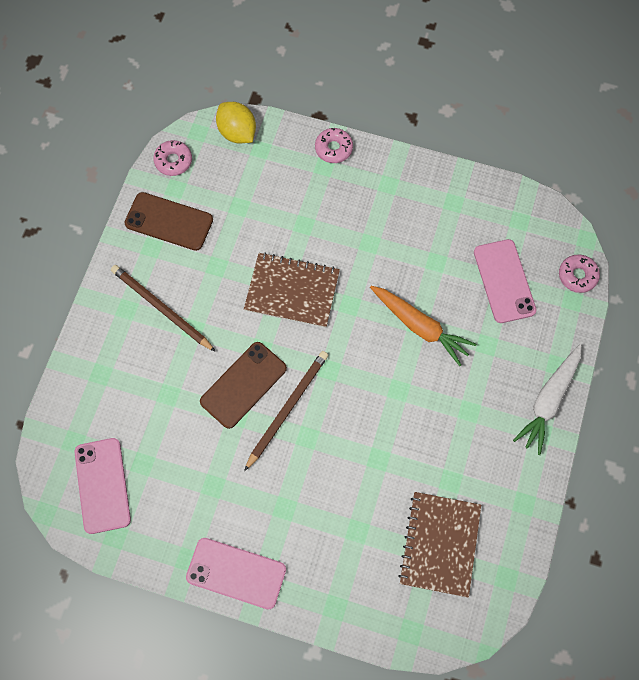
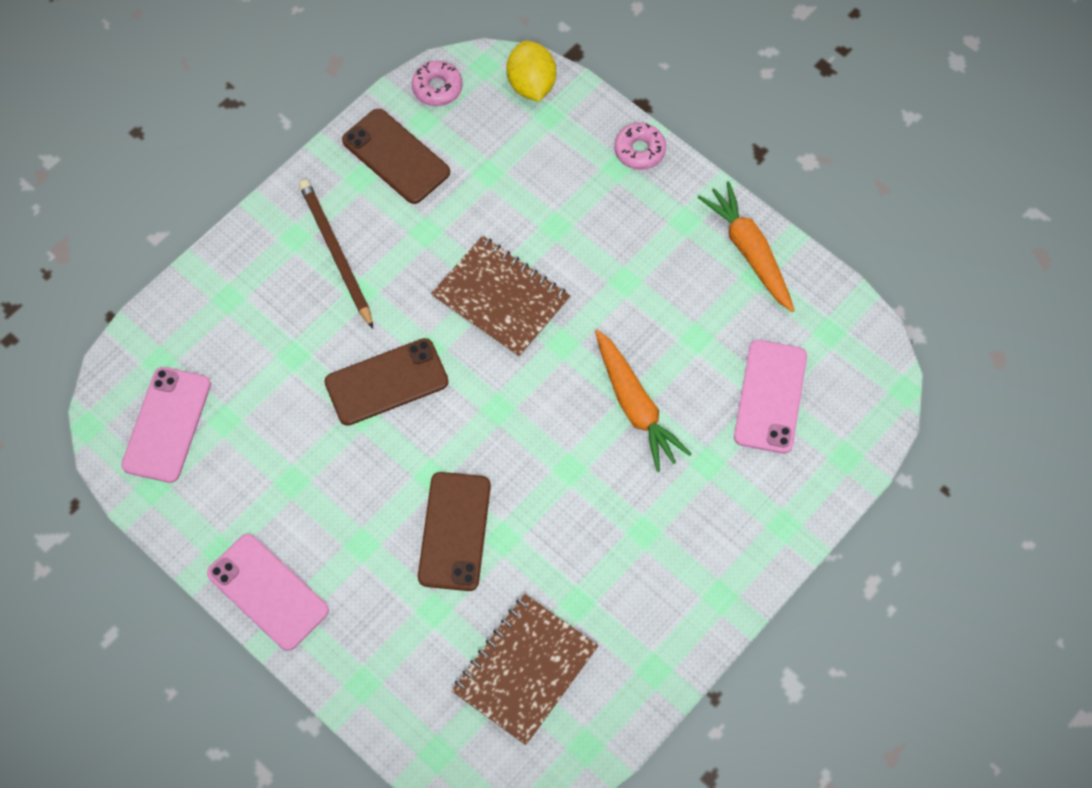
camera: 25 degrees right, 5 degrees down
(287, 408) = (424, 432): brown pencil -> none
(343, 469) = (454, 531): none -> brown phone
(441, 188) = (749, 252): none -> orange carrot
(548, 401) = (750, 563): white carrot -> none
(577, 276) = (868, 430): pink donut -> none

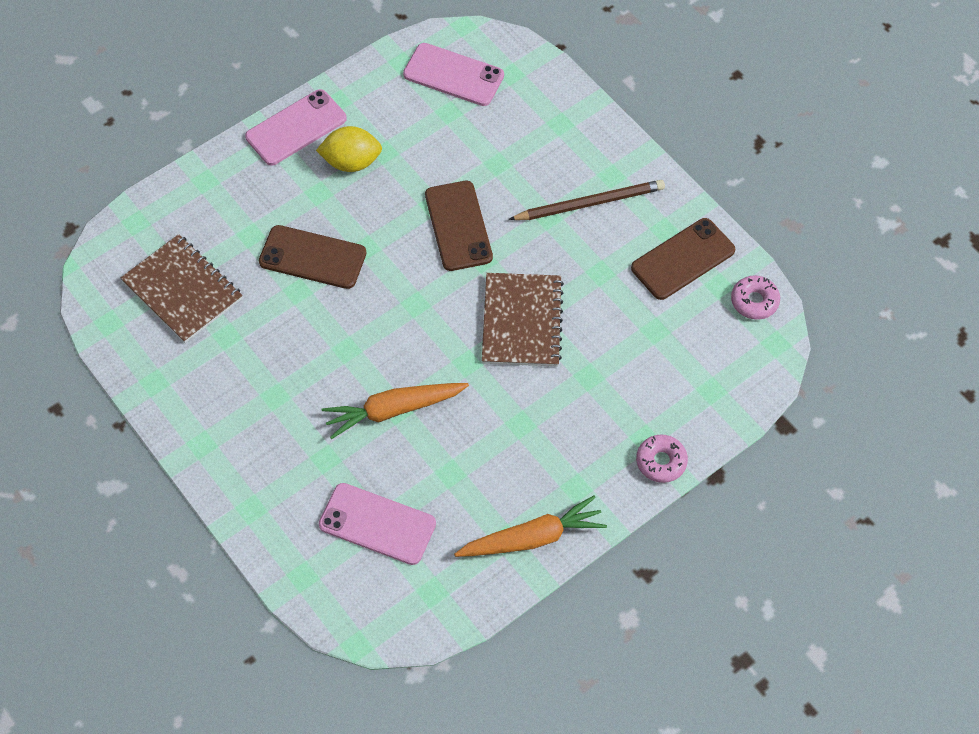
camera: 100 degrees right, 5 degrees down
(501, 298) = (522, 321): brown notebook -> brown notebook turned 45 degrees counterclockwise
(531, 85) = (749, 380): yellow lemon -> yellow lemon (351, 162)

